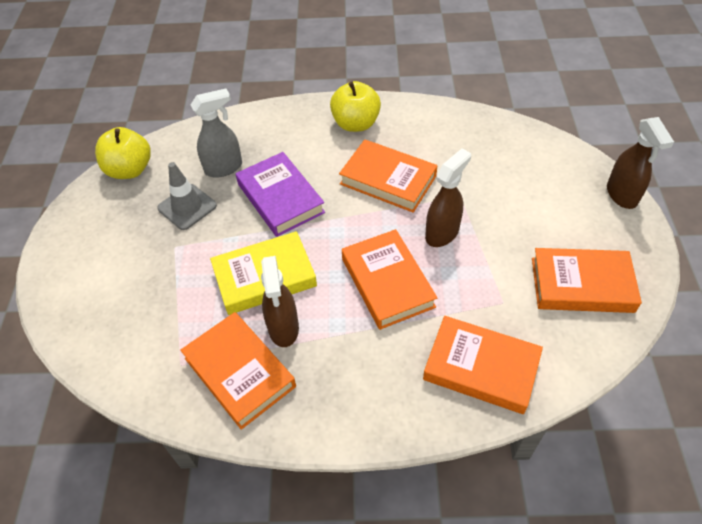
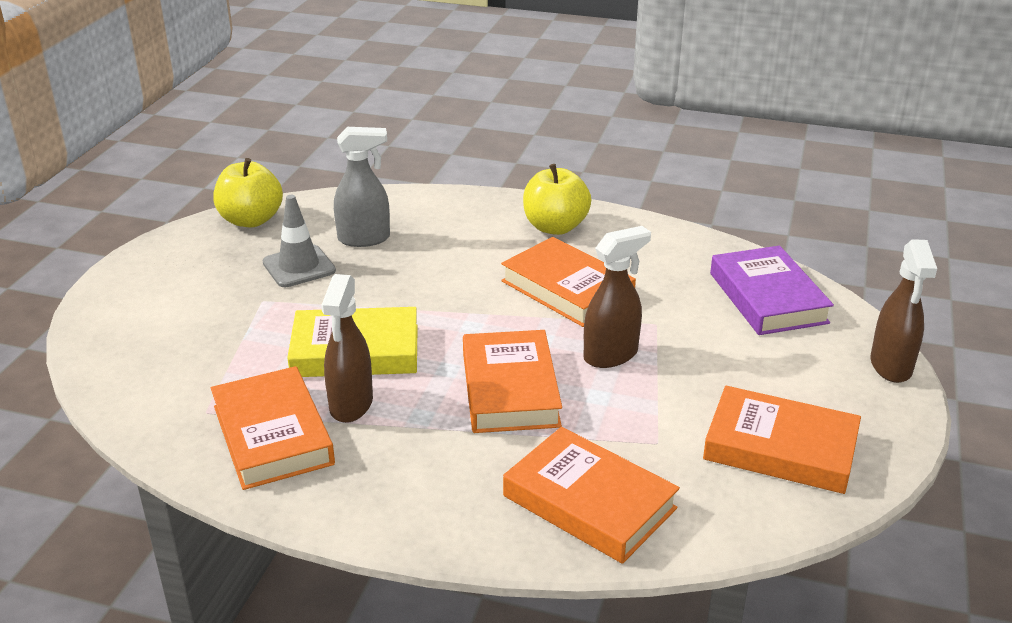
camera: 15 degrees right, 20 degrees down
(280, 198) = (418, 280): purple book -> purple book (767, 298)

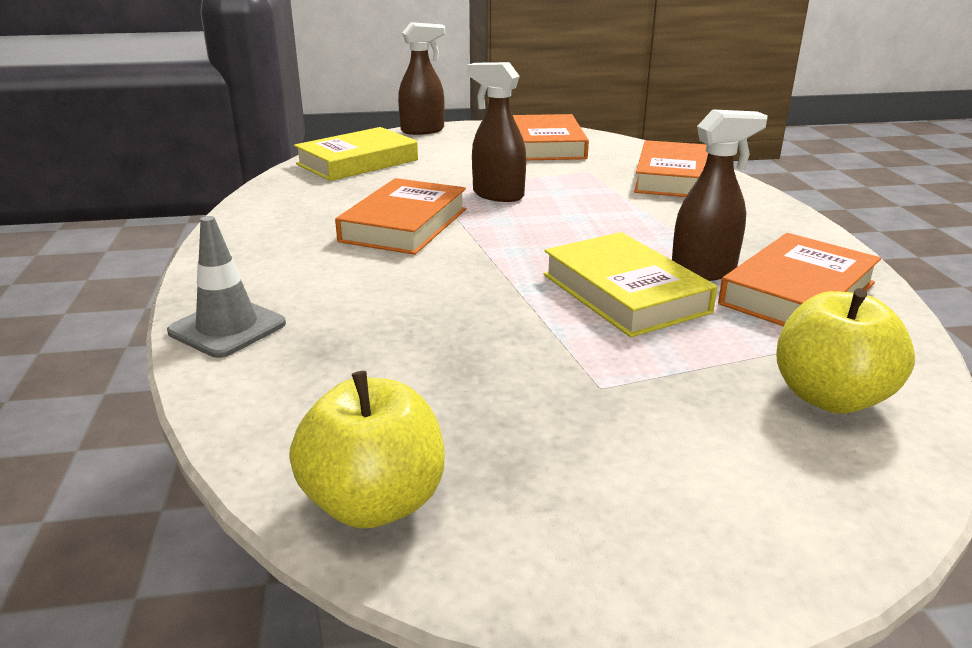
camera: 115 degrees left, 5 degrees down
(299, 267) = (491, 389): grey traffic cone -> grey traffic cone (227, 328)
(364, 239) = (372, 361): grey spray bottle -> none
(509, 389) = (590, 218): orange book -> none
(555, 227) = (269, 251): yellow apple -> yellow apple (830, 397)
(767, 298) = (357, 162): purple book -> yellow book

